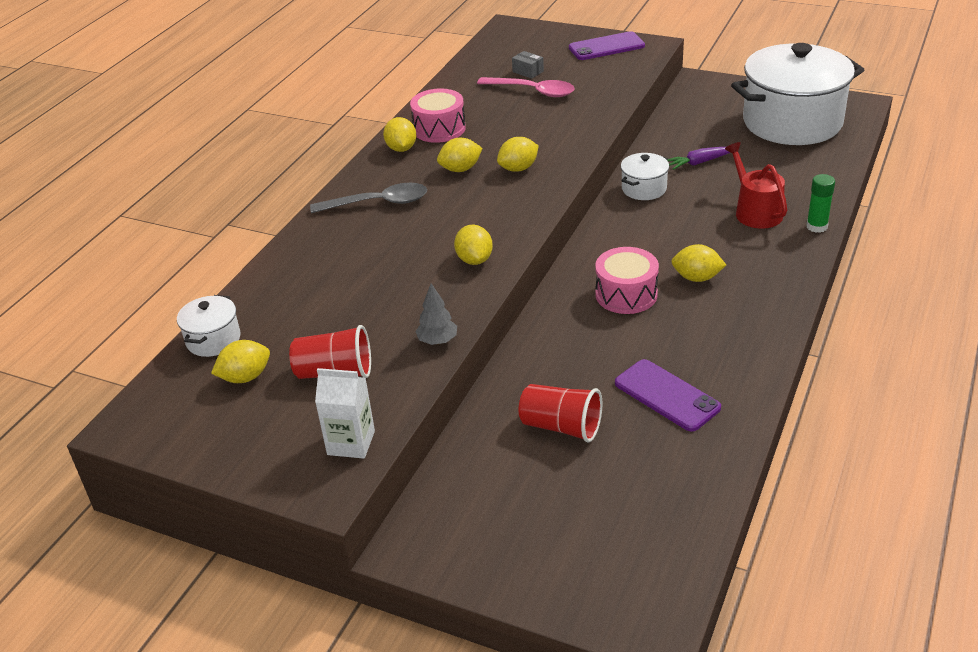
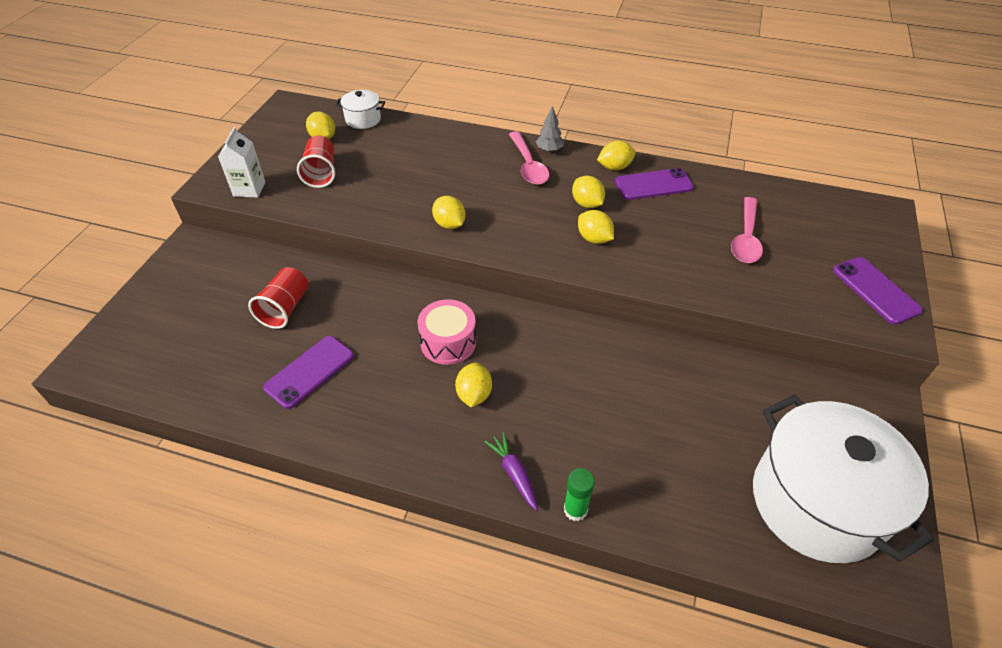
camera: 80 degrees right, 10 degrees up
(378, 203) = (528, 165): grey spoon -> pink spoon
(437, 341) = (347, 215): grey tree -> grey tree (549, 150)
(439, 129) = (653, 185): pink drum -> purple phone
(474, 260) = (449, 224): yellow lemon -> yellow lemon turned 75 degrees clockwise
(528, 71) = (787, 232): grey box -> none
(644, 189) = (626, 352): white pot -> none
(699, 162) = (690, 400): purple carrot -> purple carrot (514, 473)
(755, 211) = (598, 450): red watering can -> none

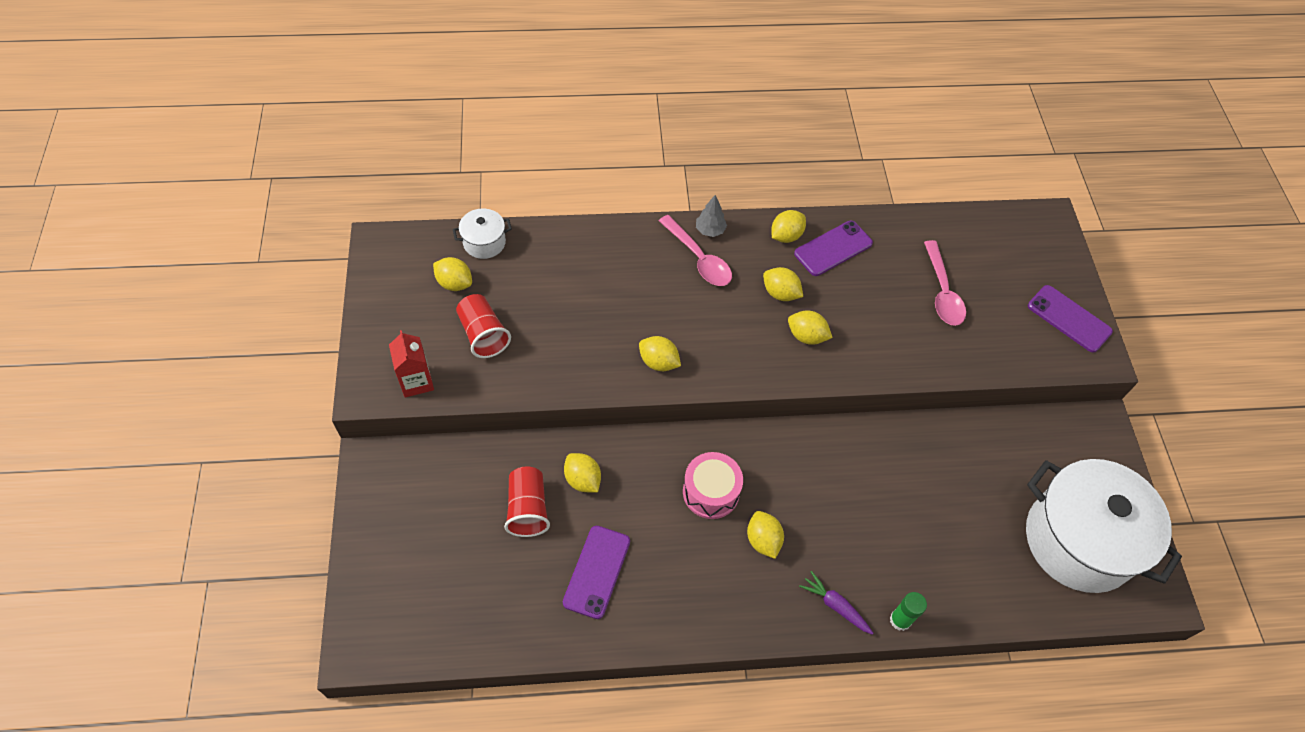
camera: 25 degrees left, 10 degrees up
(249, 189) = (416, 381): white carton -> red carton
(343, 301) = (582, 480): none -> yellow lemon

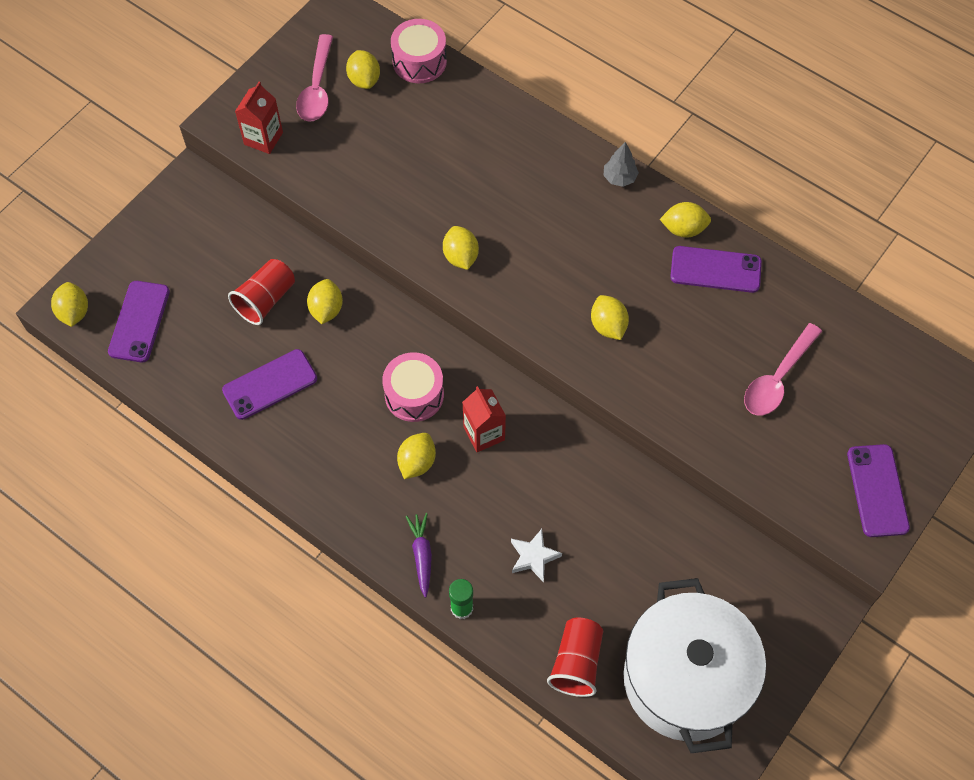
camera: 45 degrees right, 5 degrees up
(439, 607) = (139, 321): none -> purple phone
(483, 334) = (346, 136): red cup -> red cup (576, 662)
(484, 242) = (419, 61): white pot -> pink drum
(698, 258) = (583, 195): pink spoon -> pink spoon (317, 87)
(780, 293) = (624, 274): yellow lemon -> yellow lemon (74, 312)
(786, 480) = (484, 433): none -> red carton
(907, 540) = (533, 557): none -> white star

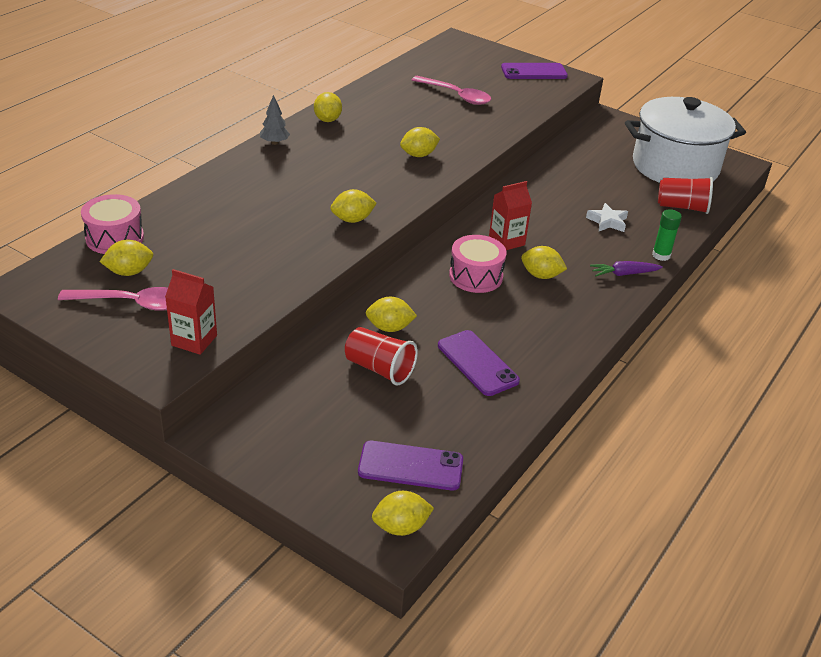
camera: 95 degrees left, 25 degrees down
(715, 270) = (365, 110): purple phone -> none

